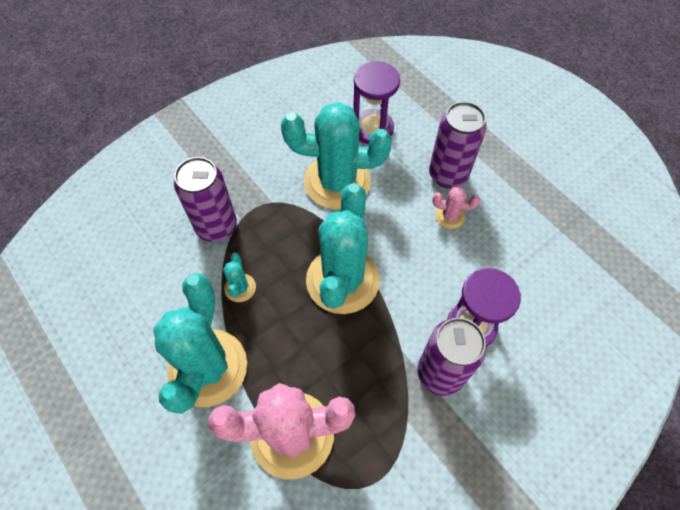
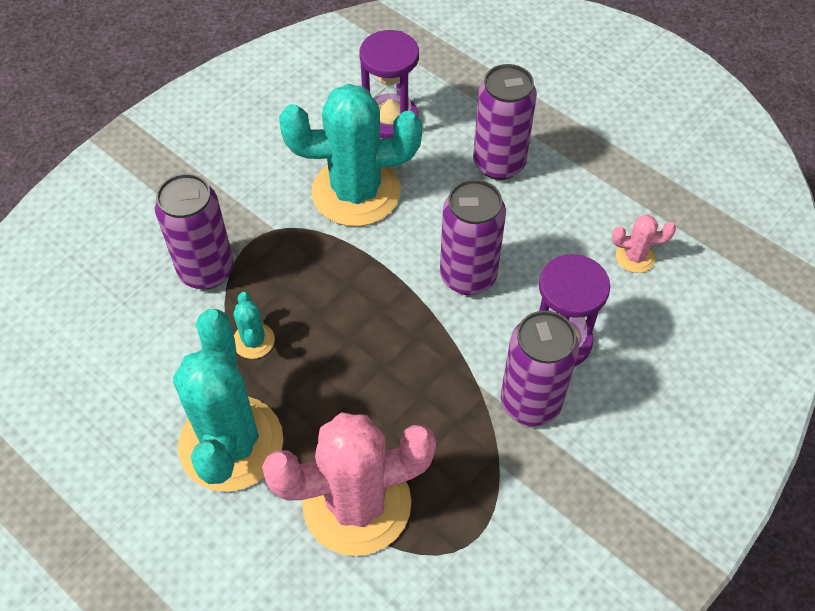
camera: 10 degrees left, 5 degrees down
(342, 280) = (386, 312): turquoise cactus -> none
(409, 261) = (468, 276): none -> purple can
(450, 216) = (510, 214): pink cactus -> pink cactus (635, 257)

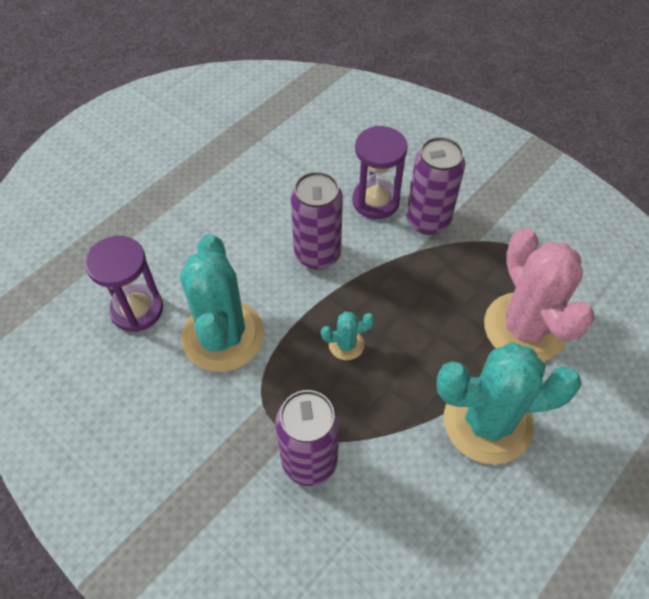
camera: 90 degrees left, 0 degrees up
(253, 341) = (386, 412): turquoise cactus -> turquoise cactus (346, 344)
(499, 163) = (201, 230): purple can -> none
(635, 257) = (301, 153): pink cactus -> none

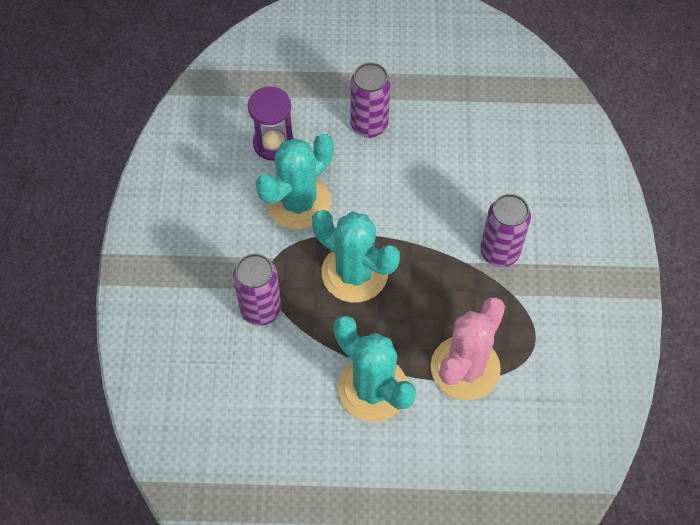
camera: 50 degrees right, 5 degrees up
(317, 254) = (406, 207): purple can -> purple can (369, 125)
(346, 344) = (354, 273): turquoise cactus -> turquoise cactus, size x2.33
(375, 201) = (484, 209): purple hourglass -> none

